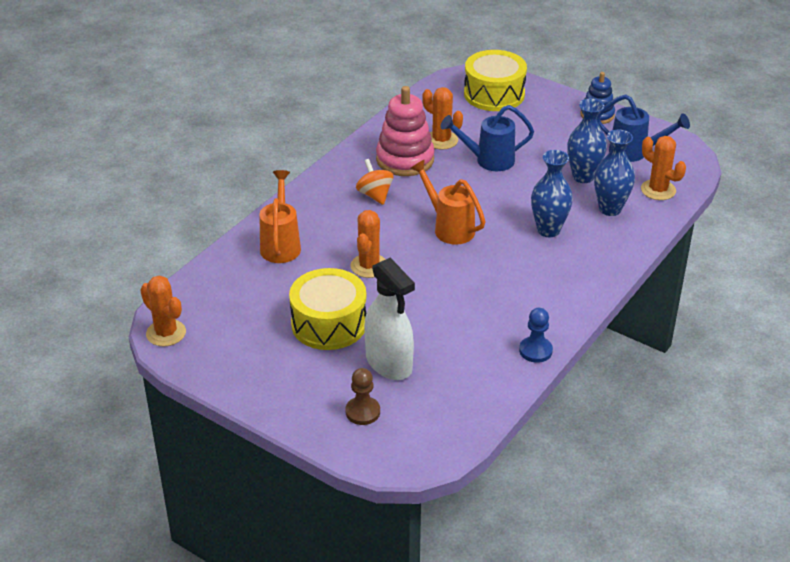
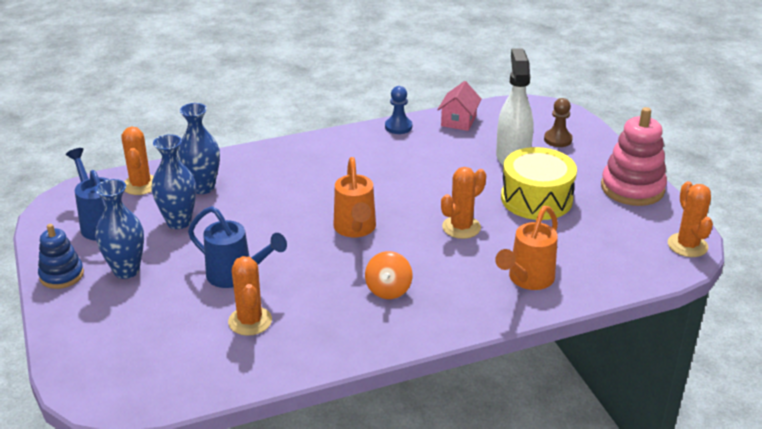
camera: 145 degrees left, 5 degrees down
(405, 159) = (315, 316): pink stacking toy -> pink stacking toy (632, 188)
(486, 389) = (458, 121): none -> pink house
(494, 94) = (114, 354): yellow drum -> none
(548, 230) = (276, 193): blue vase -> blue vase (126, 270)

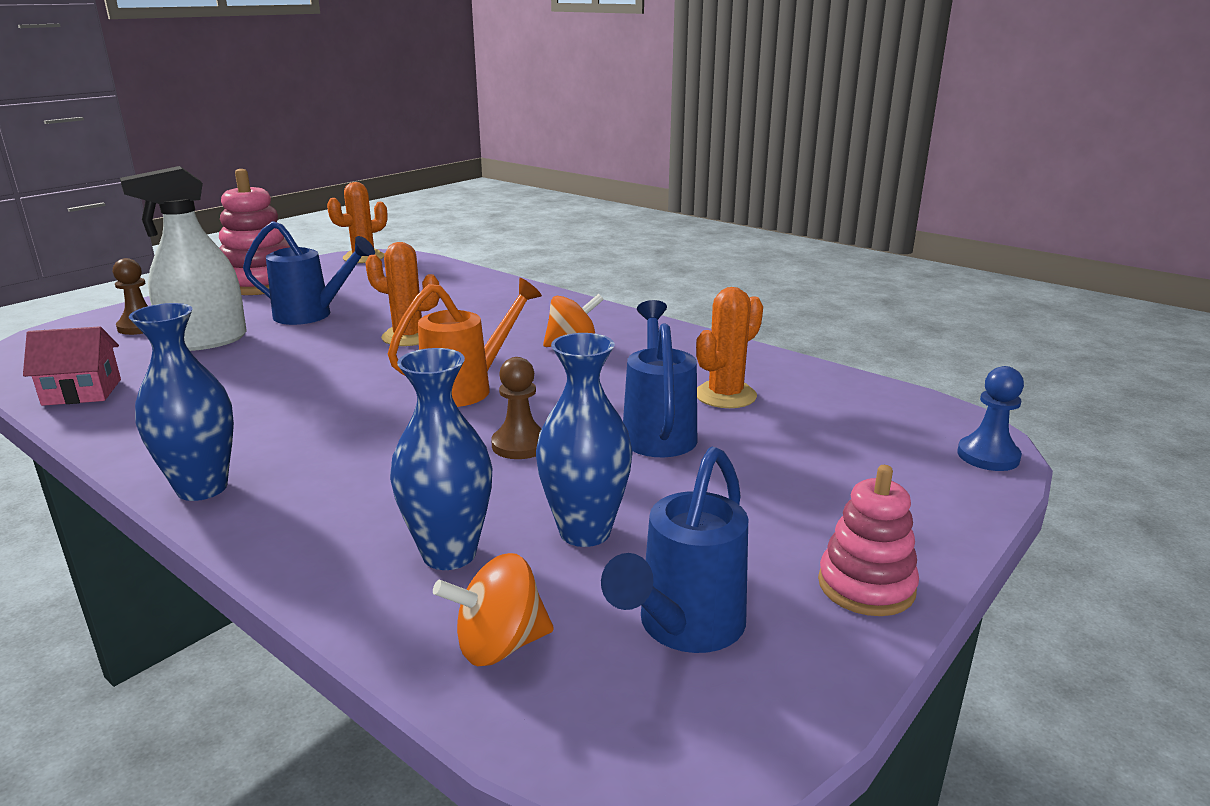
camera: 120 degrees left, 10 degrees down
(62, 275) = (866, 586): blue stacking toy -> pink stacking toy
(126, 270) = (764, 523): blue vase -> blue vase (202, 488)
(140, 185) = (499, 645): orange cactus -> orange spinning top
(270, 228) = (520, 445): none -> brown pawn
(398, 127) = (112, 432): blue pawn -> blue pawn (988, 456)
(527, 280) = (483, 297): orange watering can -> none
(536, 199) = (312, 315): yellow drum -> blue watering can

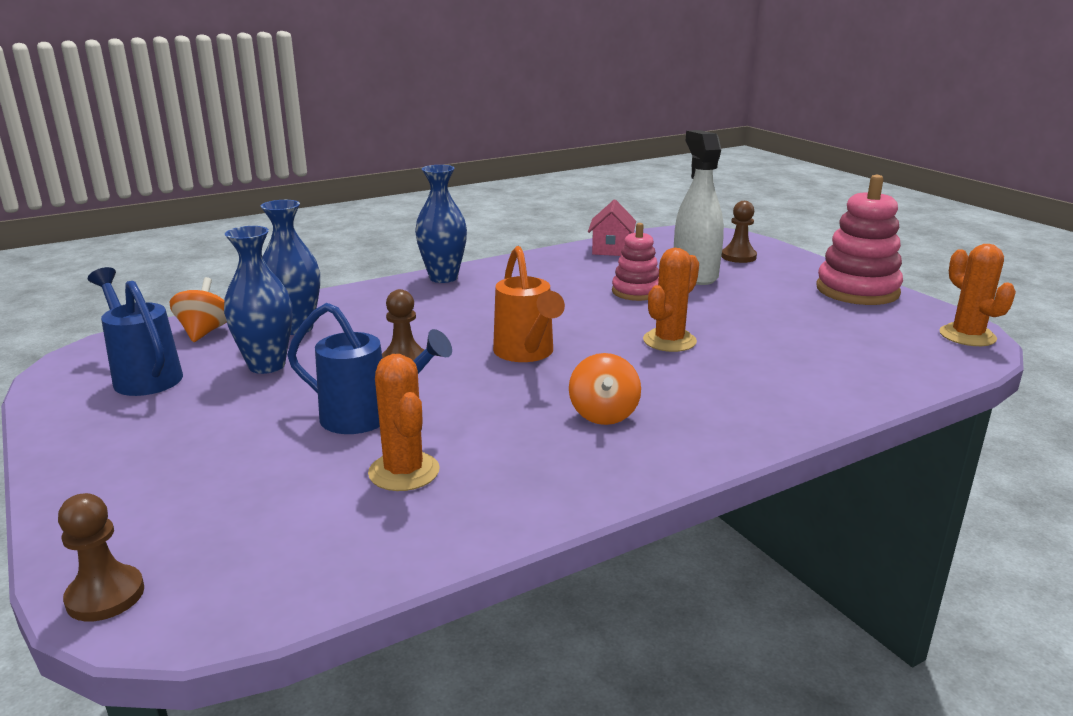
camera: 110 degrees right, 0 degrees up
(312, 315) = (748, 307): blue watering can -> none
(866, 586) = (80, 442): pink stacking toy -> pink stacking toy (636, 292)
(988, 456) = (105, 596): blue pawn -> brown pawn

